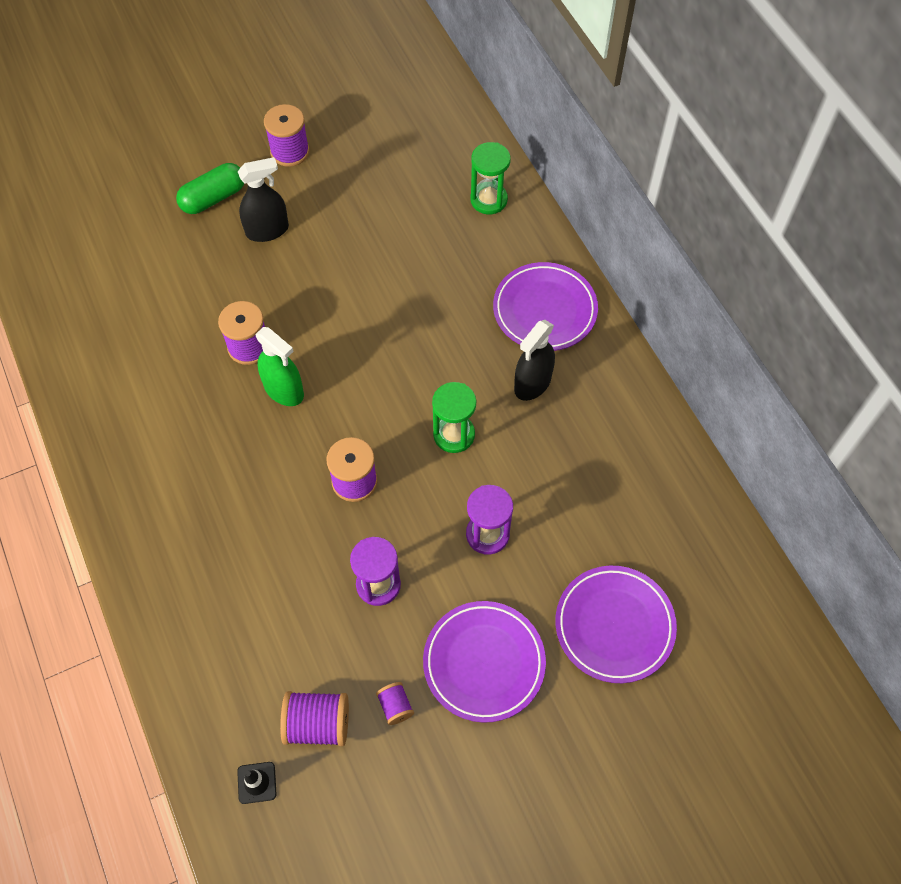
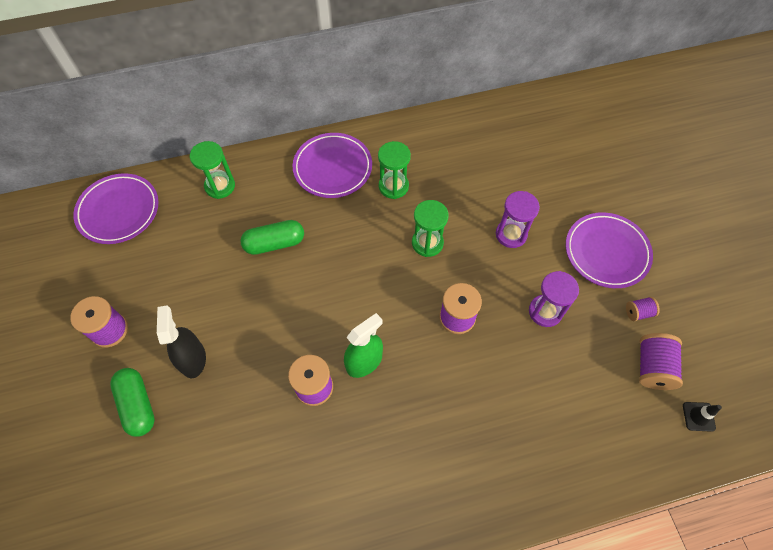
camera: 80 degrees left, 0 degrees up
(421, 272) = (274, 243): none -> green capsule
(532, 383) = (393, 186): black spray bottle -> green hourglass
(614, 625) = (582, 173): purple plate -> purple plate (118, 211)

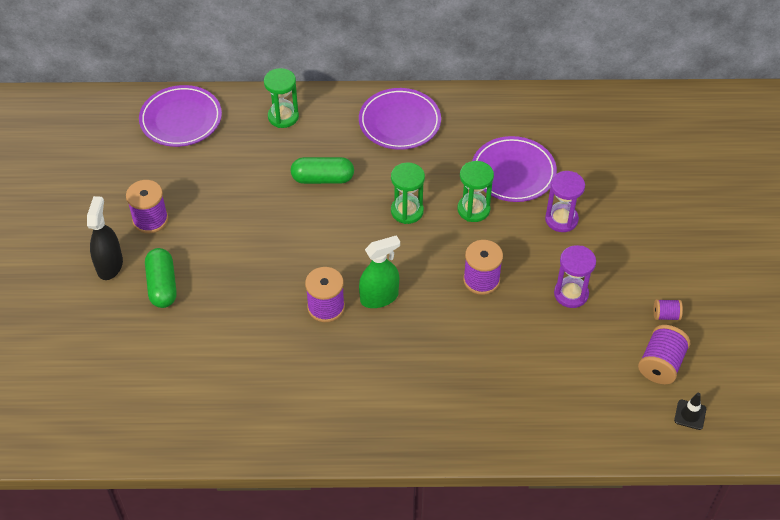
camera: 15 degrees right, 10 degrees down
(193, 359) = (220, 260): black spray bottle -> black spray bottle (109, 265)
(393, 186) = (456, 151): green hourglass -> green hourglass (407, 211)
(606, 252) = (654, 256): purple plate -> purple plate (513, 172)

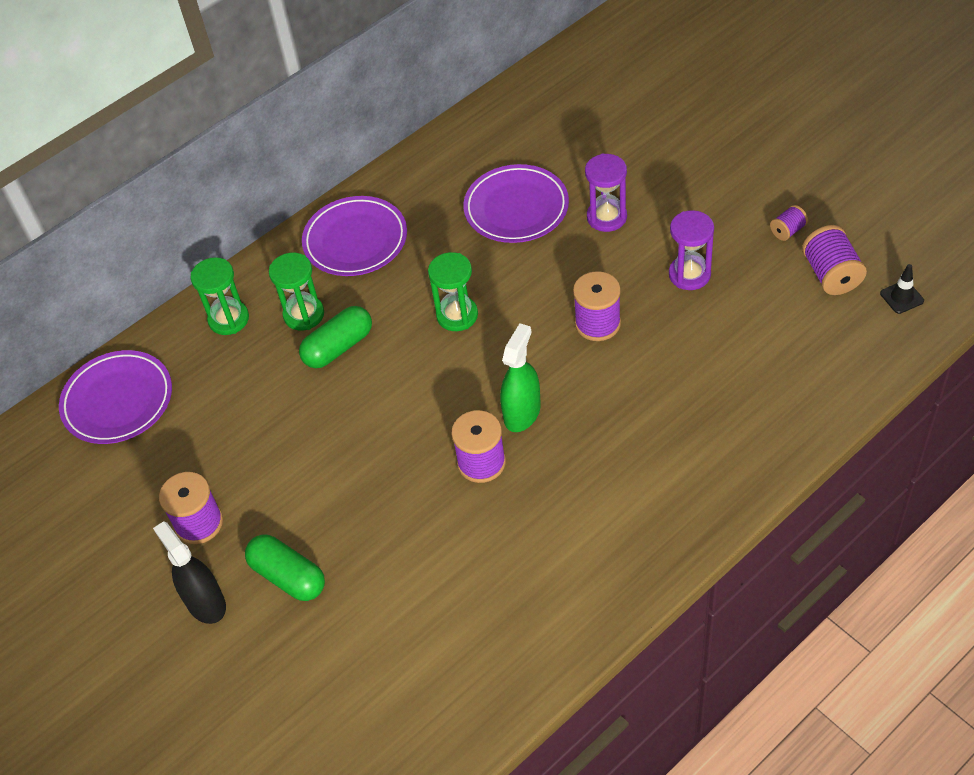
camera: 35 degrees left, 0 degrees up
(473, 209) = (518, 267): green hourglass -> green hourglass (304, 314)

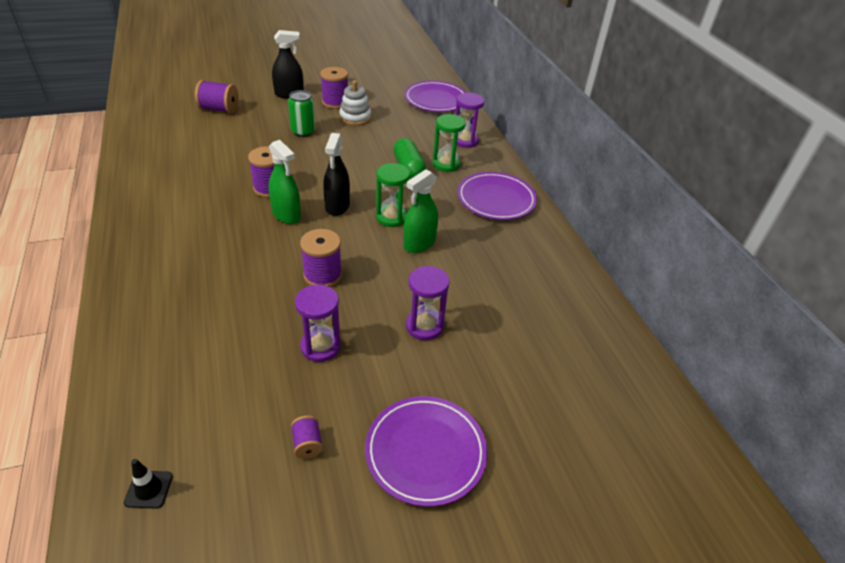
camera: 105 degrees right, 10 degrees down
(229, 319) = (465, 141): green hourglass -> purple hourglass
(235, 471) = (355, 118): none -> white stacking toy
(288, 576) = (276, 115): green capsule -> none
(316, 511) = (303, 132): none -> green can
(470, 375) = (337, 206): none -> black spray bottle
(488, 271) = (419, 244): none -> green spray bottle
(516, 208) = (473, 280): purple plate -> purple plate (425, 452)
(831, 274) = (228, 447): purple spool -> purple spool (219, 109)

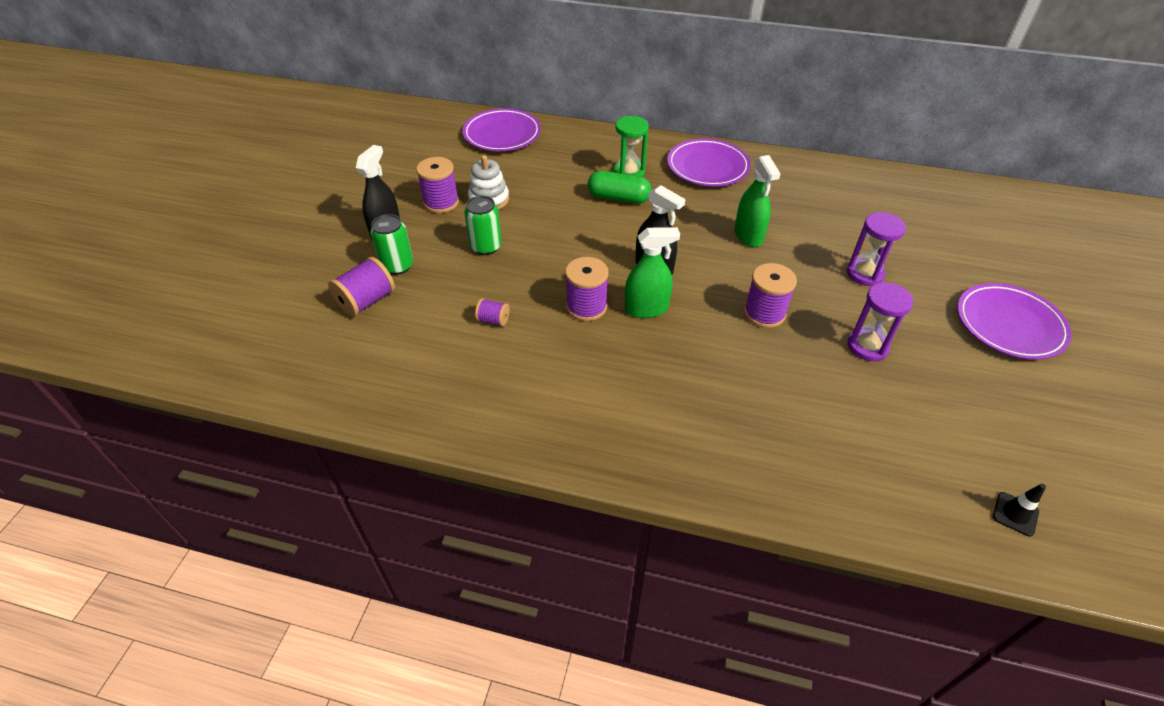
camera: 55 degrees left, 5 degrees up
(259, 108) = (397, 266): none -> green can
(307, 444) = (985, 391): purple spool -> purple spool (493, 320)
(391, 217) = (696, 238): green hourglass -> none
(465, 141) = (596, 146): purple hourglass -> none

